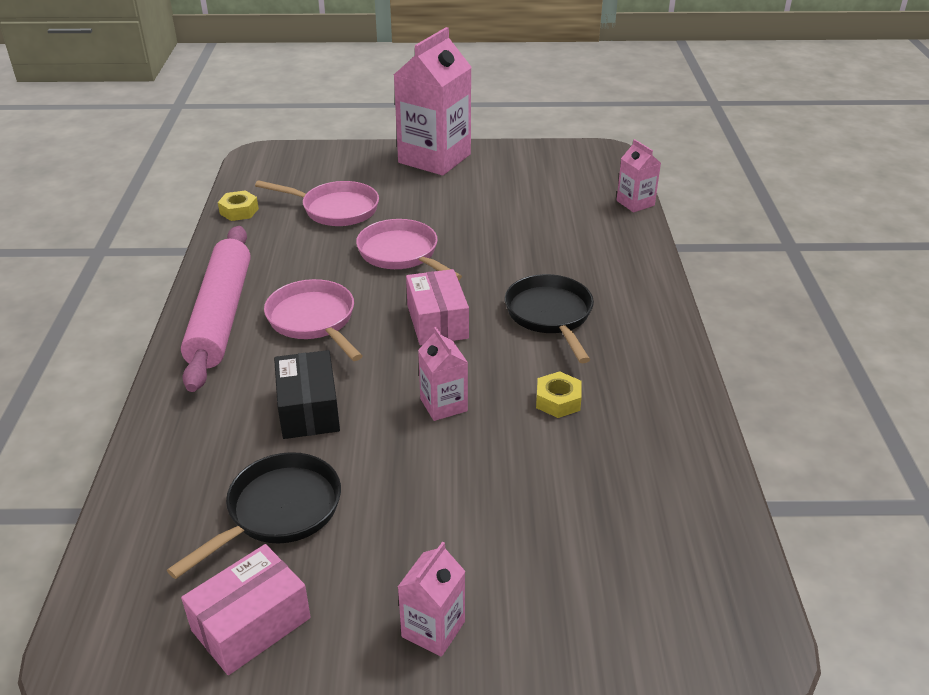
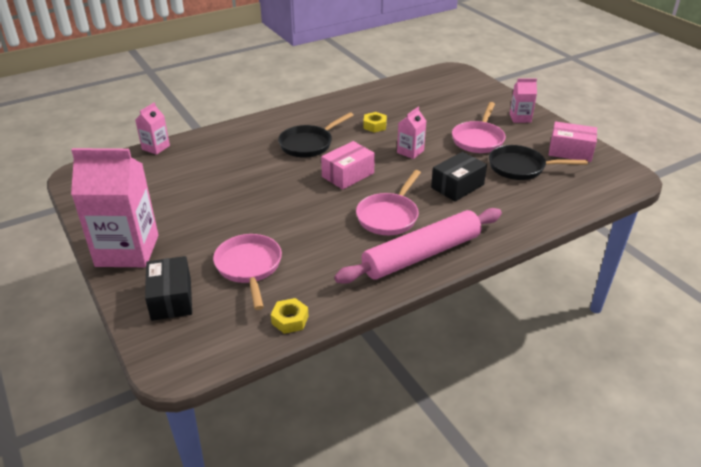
camera: 120 degrees left, 0 degrees up
(339, 166) = (171, 298): none -> black box
(401, 254) = (288, 212): pink pan -> pink pan (478, 139)

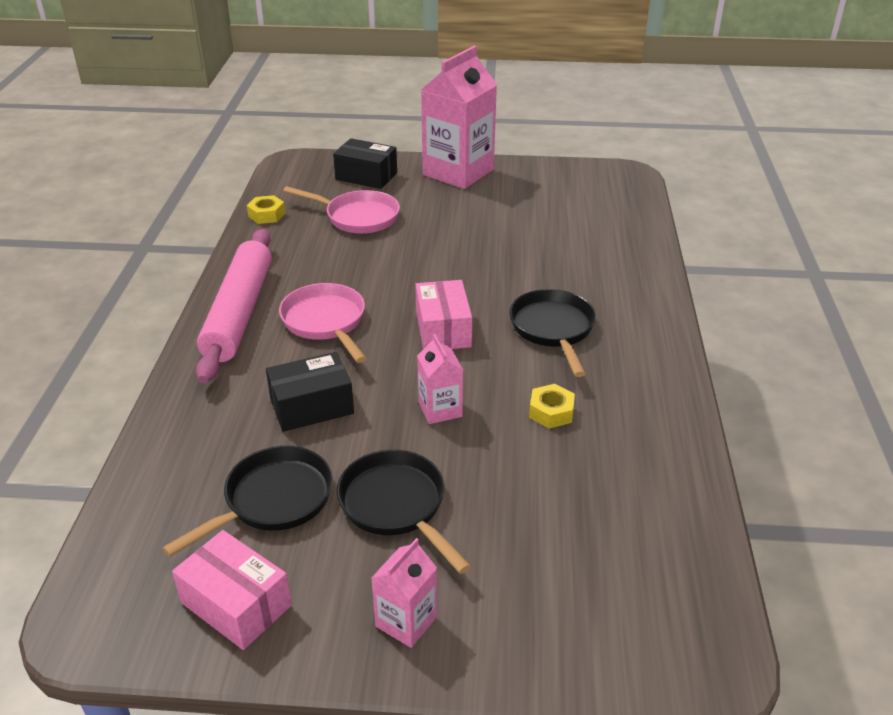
camera: 125 degrees right, 0 degrees up
(156, 147) = (649, 224): pink carton -> none
(457, 186) = (312, 406): black box -> black box turned 75 degrees clockwise
(478, 139) = (396, 506): pink pan -> black pan
(570, 151) = (236, 604): pink box -> pink box turned 75 degrees clockwise

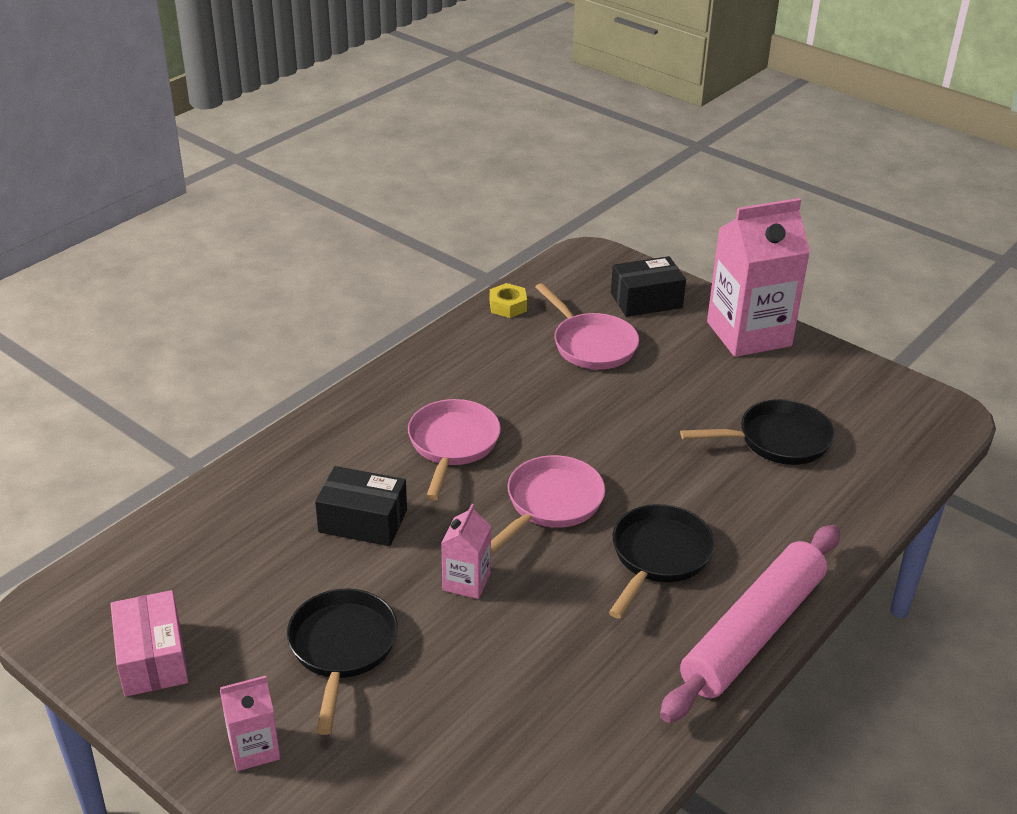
camera: 35 degrees right, 0 degrees up
(239, 313) = (389, 400): pink rolling pin -> pink rolling pin (753, 632)
(272, 501) = (254, 589): black pan -> black pan (777, 440)
(366, 176) = (646, 300): black box -> black box turned 75 degrees counterclockwise
(443, 329) = (550, 504): pink box -> pink pan
(551, 412) = (564, 638): yellow nut -> none

